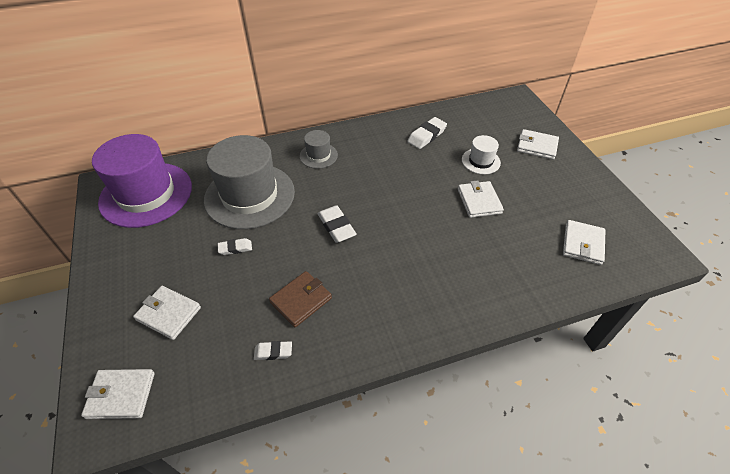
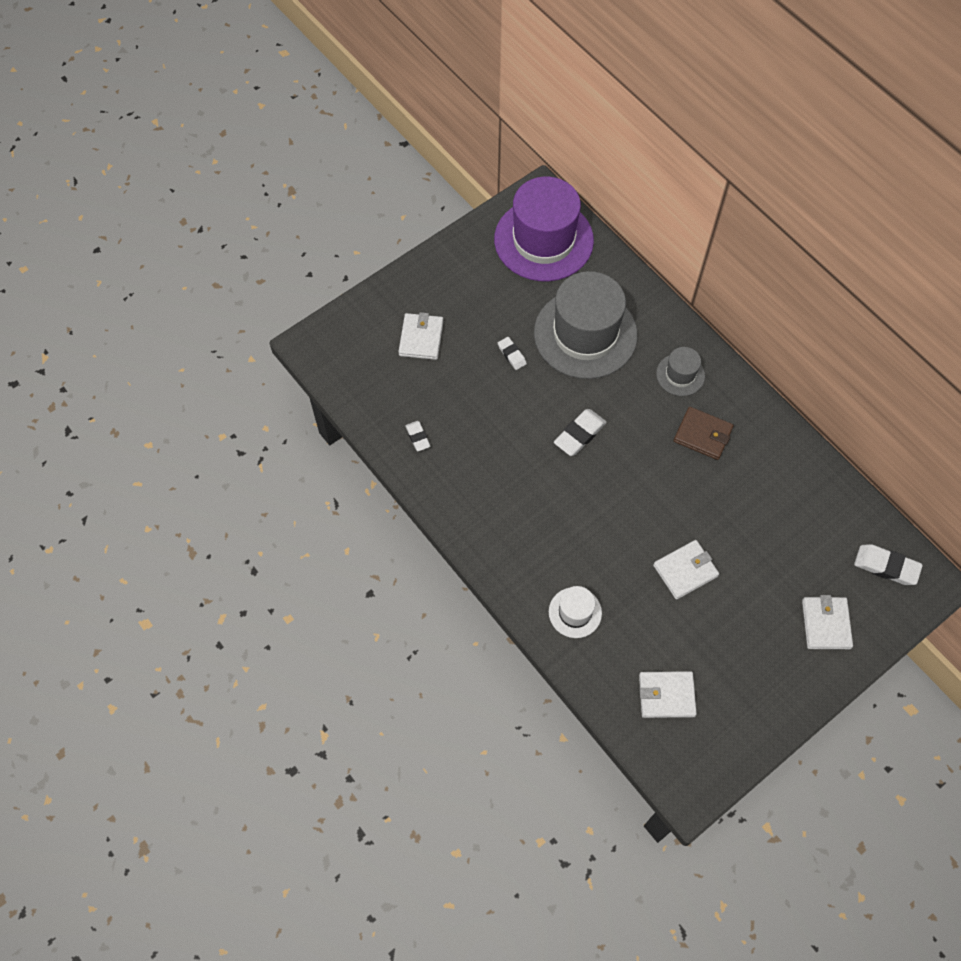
camera: 70 degrees right, 15 degrees up
(121, 395) = (341, 346): white wallet -> none
(301, 300) = (477, 437): brown wallet -> brown wallet (703, 435)
(426, 136) = (778, 483): white eraser -> white eraser (886, 566)
(480, 161) = (760, 559): white hat -> white hat (575, 612)

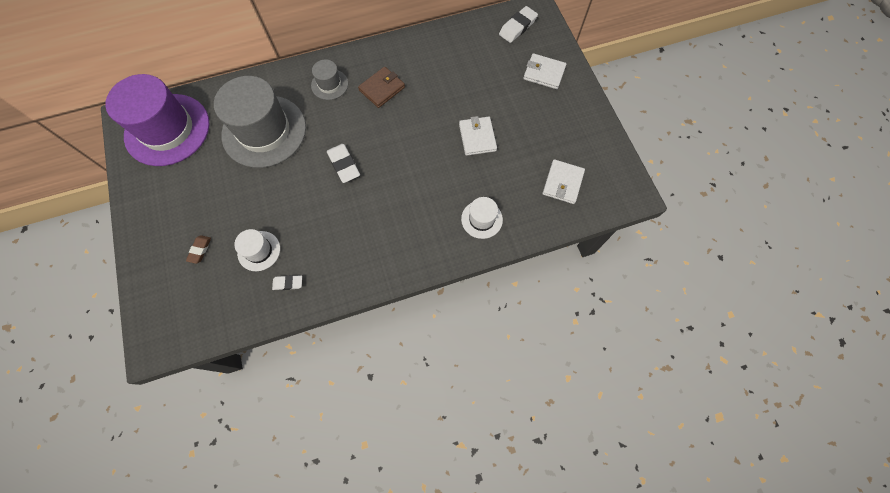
camera: 70 degrees left, 5 degrees up
(421, 338) = (200, 250): white wallet -> brown eraser
(442, 393) = (259, 251): none -> white hat
(511, 355) = (253, 187): white eraser -> none

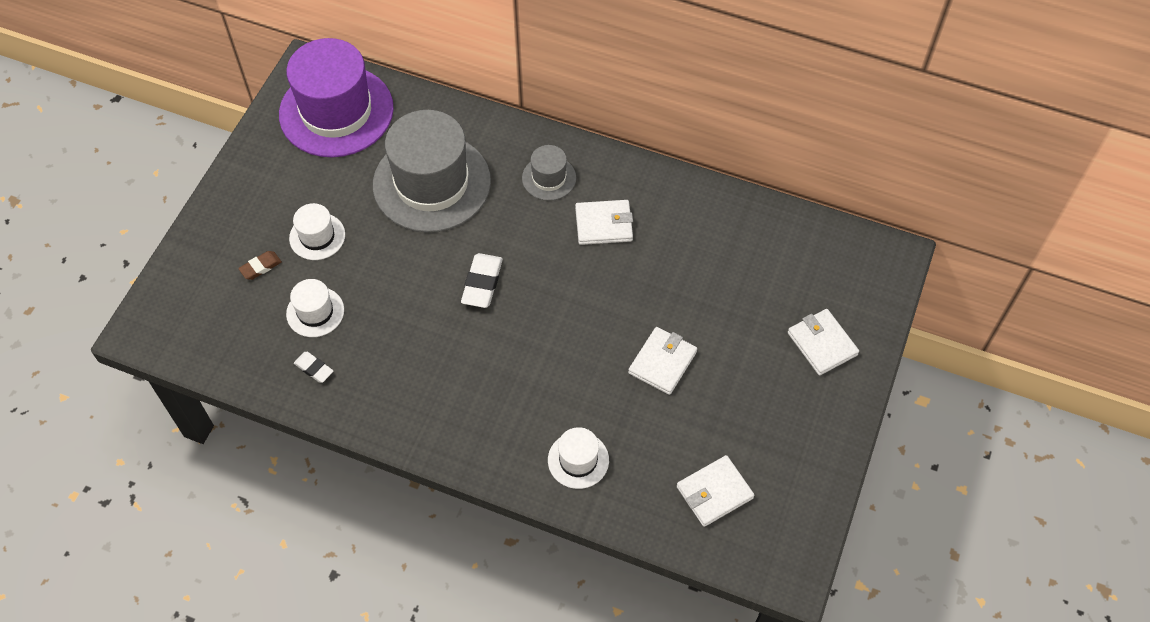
camera: 40 degrees right, 10 degrees down
(220, 207) = (317, 236): none -> white hat
(382, 89) = (604, 224): brown wallet -> white wallet
(517, 27) = (844, 262): white eraser -> none

